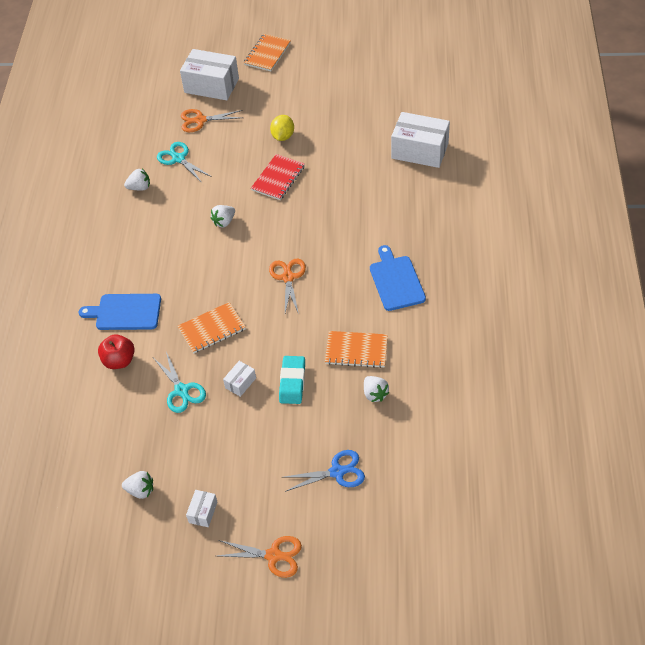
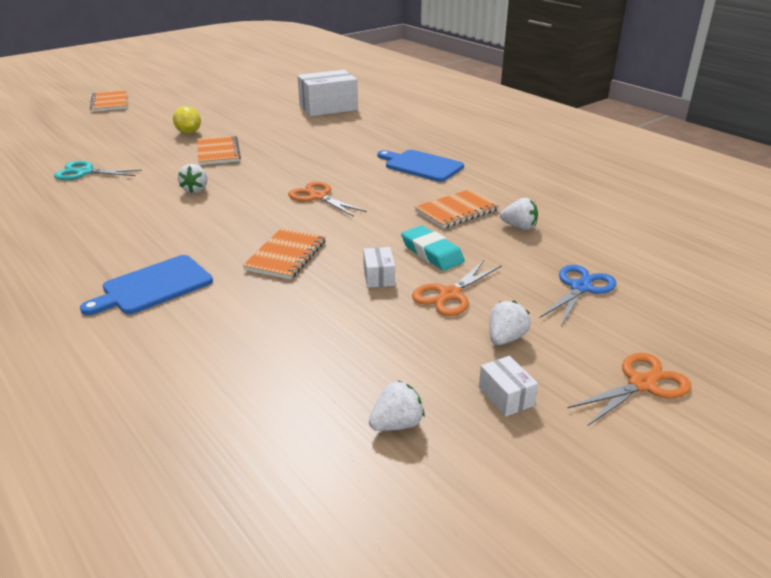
camera: 45 degrees left, 20 degrees down
(119, 361) = (197, 326): red apple -> none
(139, 187) = (56, 201): white strawberry -> white strawberry (505, 338)
(181, 391) = (318, 312): turquoise scissors -> none
(200, 120) = (81, 147): orange scissors -> orange scissors (449, 295)
(211, 85) = (69, 128): white box -> none
(278, 178) = (218, 152): red notebook -> orange notebook

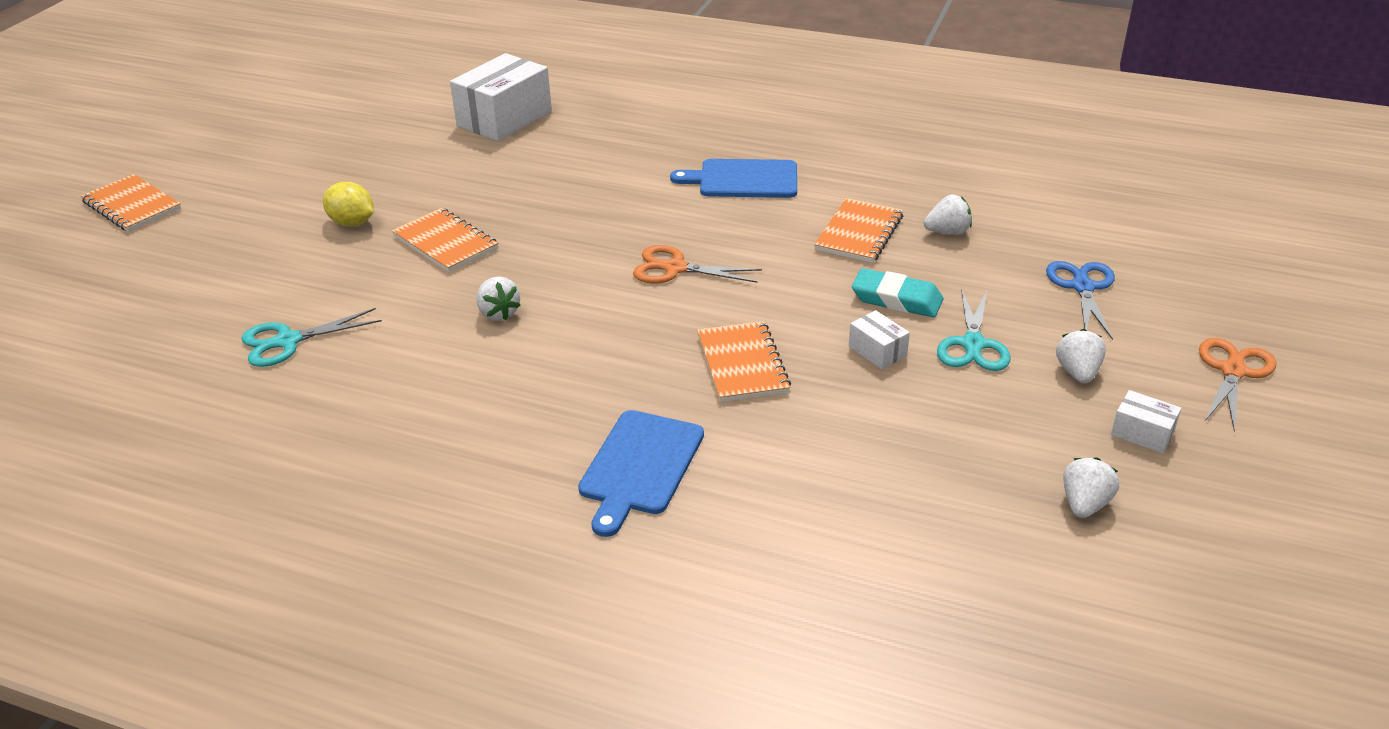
camera: 30 degrees left, 5 degrees up
(449, 295) = (973, 345): orange scissors -> turquoise scissors

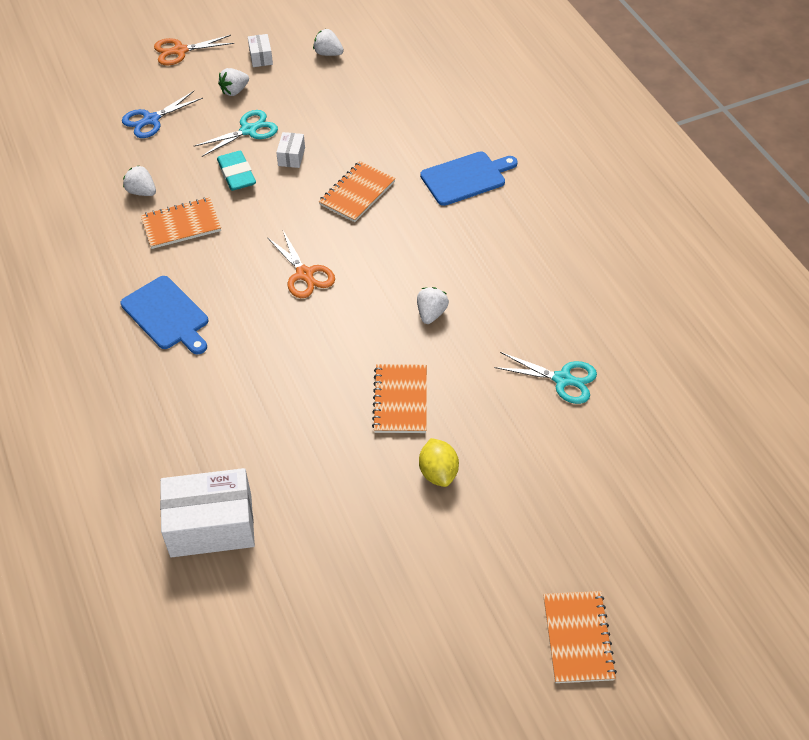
camera: 135 degrees left, 15 degrees up
(1084, 504) = (328, 53): white strawberry -> white strawberry turned 45 degrees clockwise

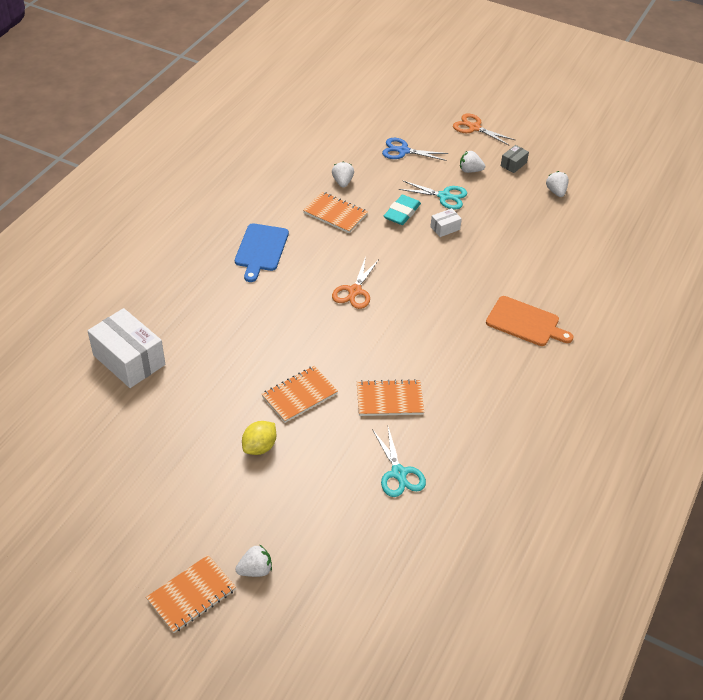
camera: 50 degrees right, 5 degrees down
(261, 57) = (513, 164): white box -> grey box
(357, 193) = (449, 276): orange notebook -> orange notebook (389, 399)
(431, 313) = (386, 371): white strawberry -> white strawberry (255, 570)
(466, 178) = (525, 322): blue cutting board -> orange cutting board

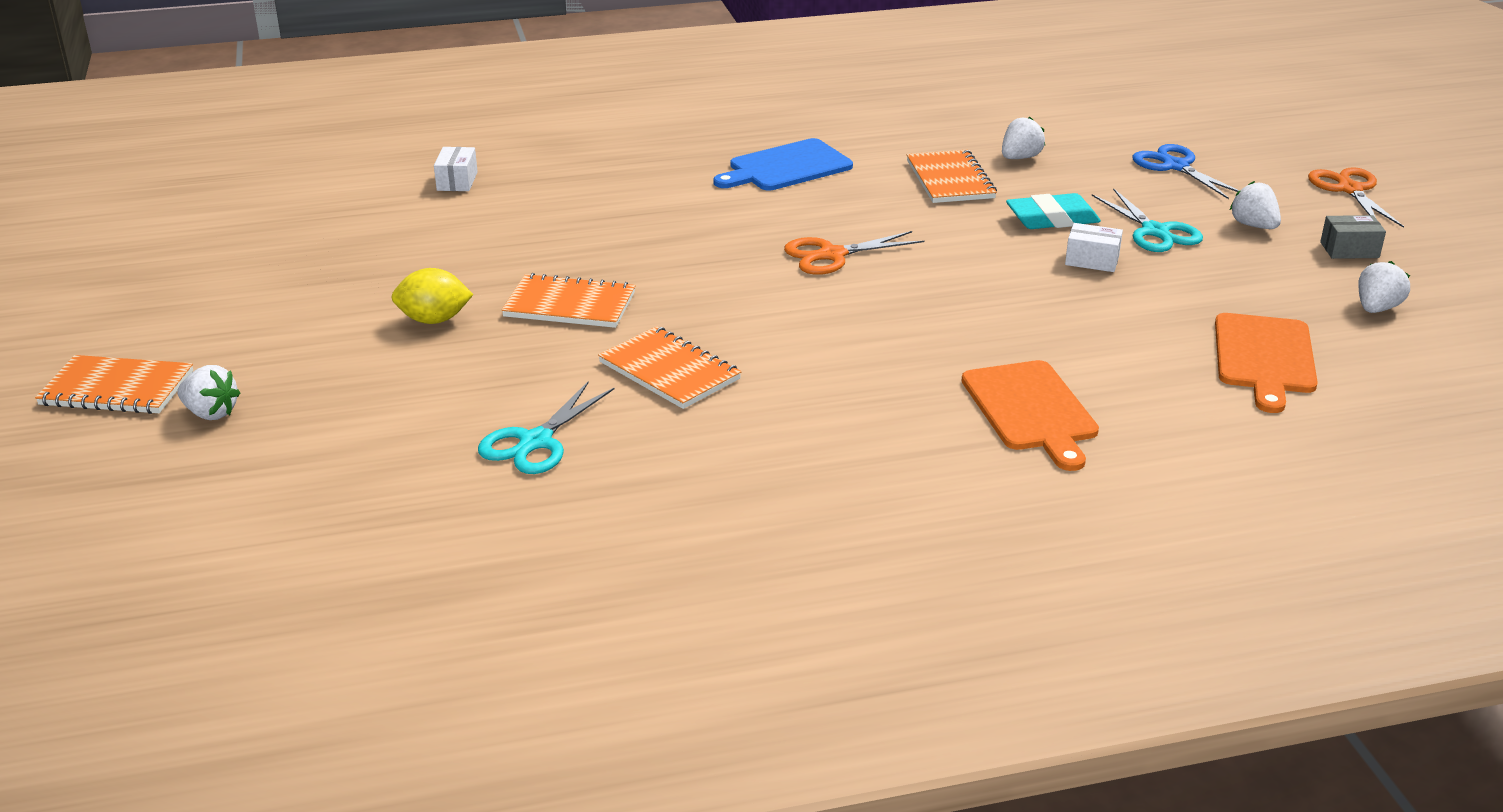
camera: 50 degrees right, 15 degrees down
(129, 360) = (457, 181): white box -> white box, size x0.46
(555, 242) = (1264, 357): none -> orange cutting board

